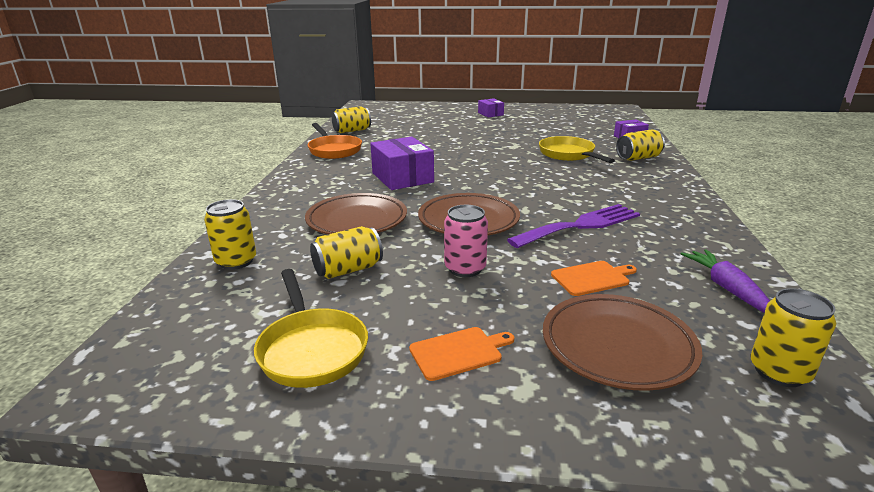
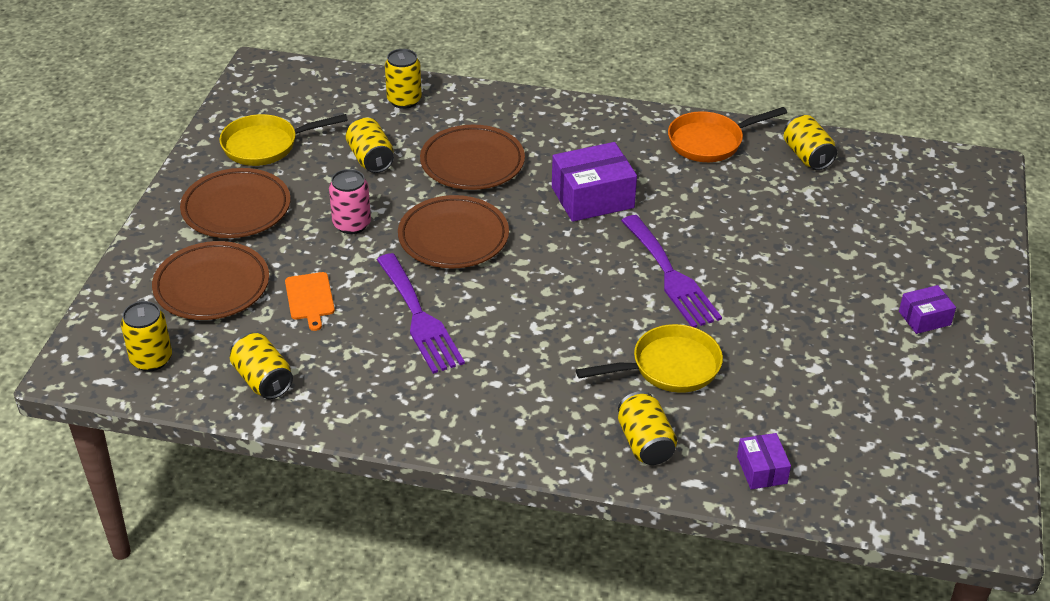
camera: 95 degrees right, 15 degrees up
(458, 352) = (236, 209): orange cutting board -> brown plate
(483, 156) = (671, 276): none -> purple fork
(727, 288) = (263, 380): purple carrot -> yellow can

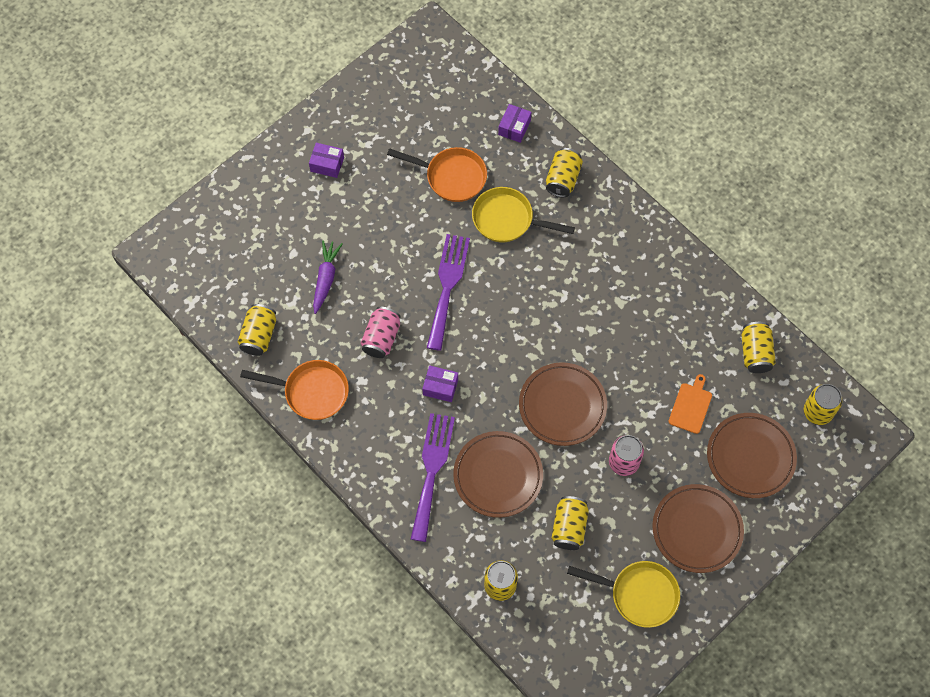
camera: 145 degrees left, 25 degrees up
(419, 318) = (630, 347): purple fork -> purple fork (432, 470)
(592, 197) = (440, 387): purple box -> purple box, size x0.55
(690, 206) = (381, 338): none -> pink can
(777, 377) = (452, 177): none -> orange pan
(800, 224) = (325, 279): none -> purple carrot

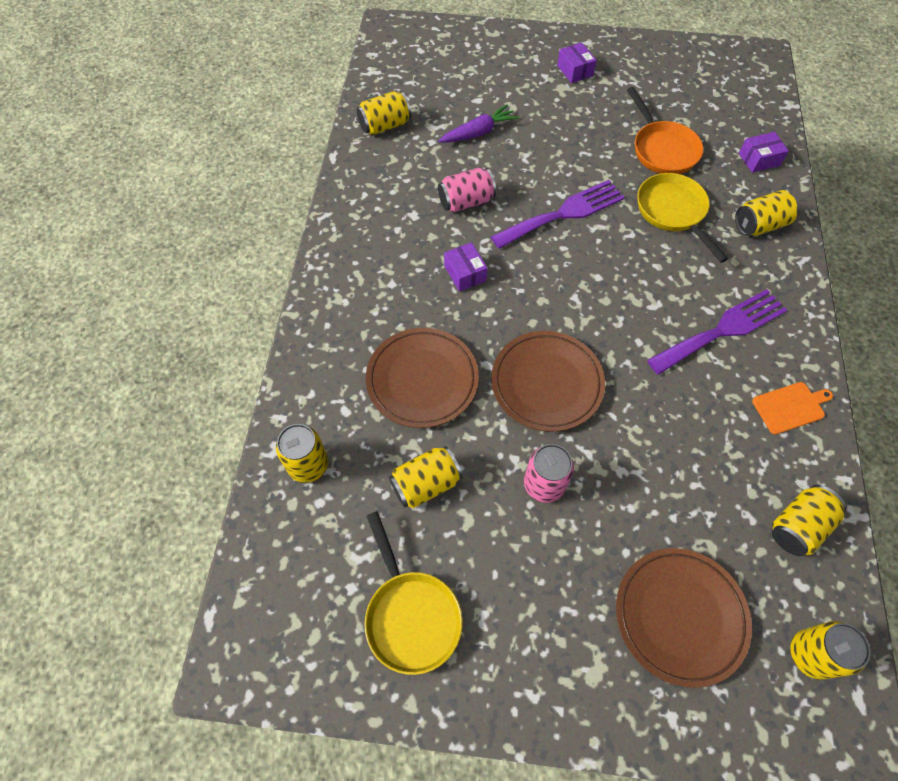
camera: 50 degrees right, 5 degrees down
(312, 392) = (369, 189): orange pan -> none
(432, 470) = (378, 323): purple fork -> purple fork (722, 330)
(690, 406) = (670, 504): orange cutting board -> orange cutting board (790, 407)
(697, 530) = (540, 622): brown plate -> none

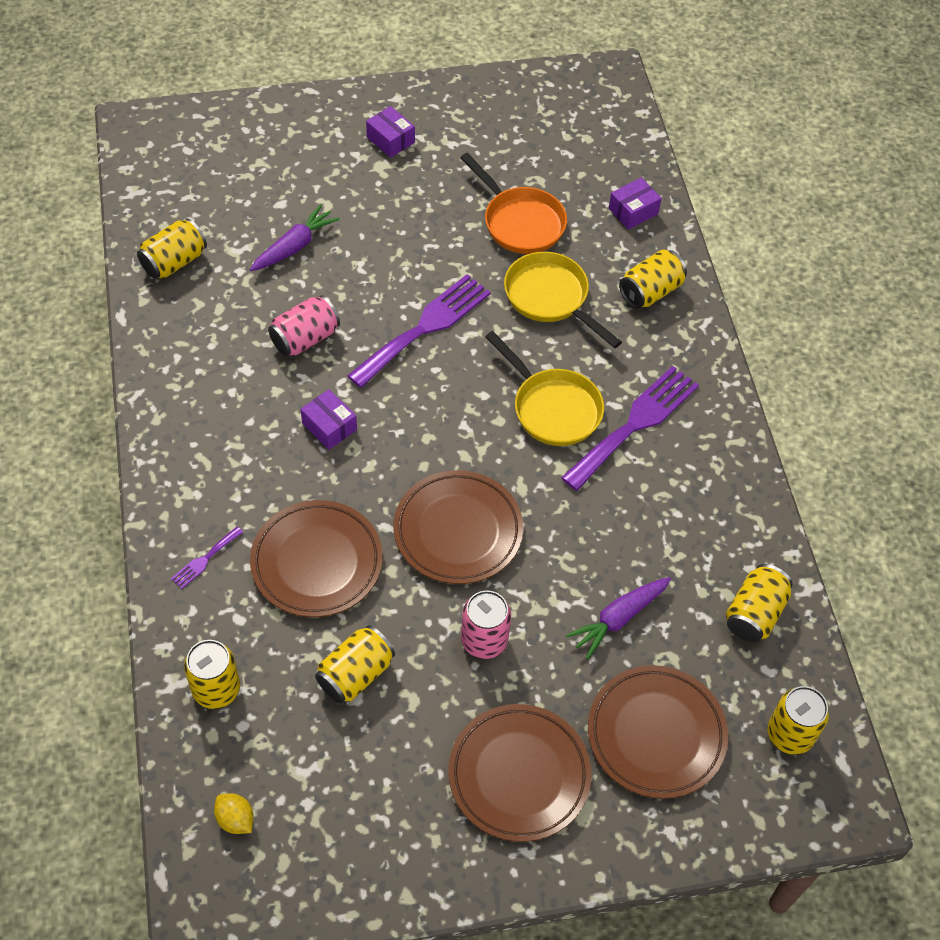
camera: 20 degrees left, 5 degrees down
(287, 584) = (235, 819): none -> yellow lemon
(334, 355) = (205, 559): none -> purple fork
(411, 615) = (380, 812): yellow pan -> yellow pan (552, 408)
(543, 618) = (519, 775): none -> brown plate
(669, 497) = (619, 618): none -> purple carrot
(790, 407) = (723, 491): orange cutting board -> none

